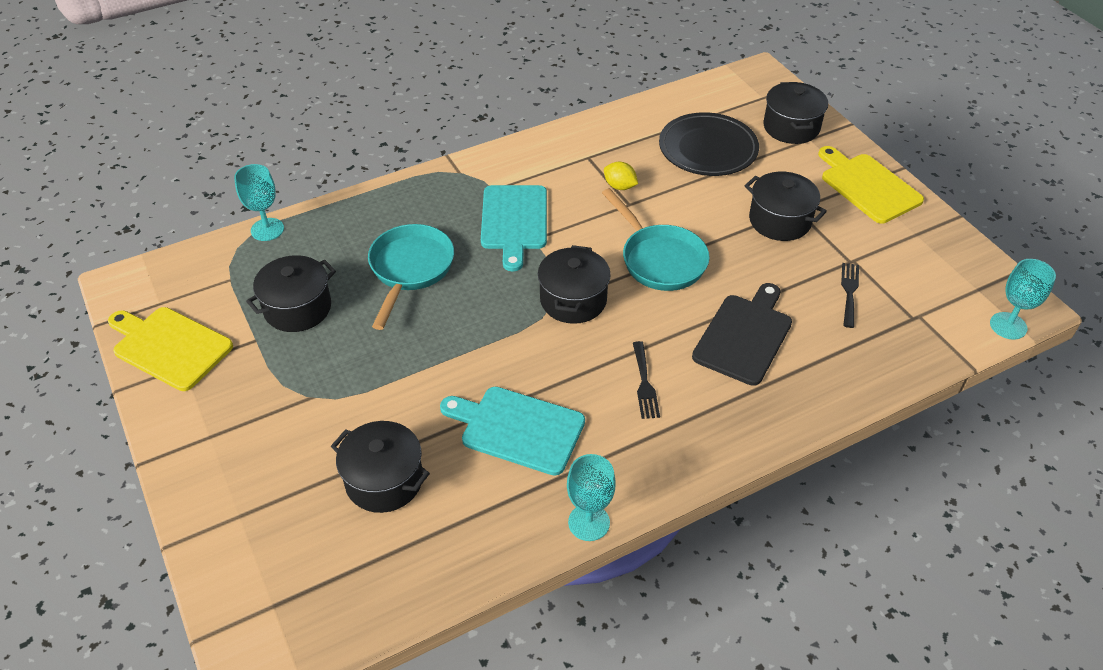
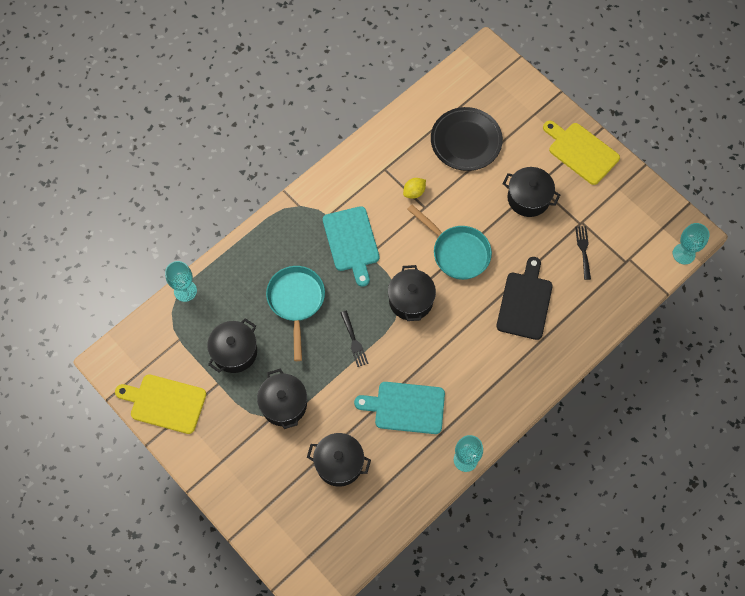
camera: 15 degrees left, 20 degrees up
(619, 186) = (414, 192): yellow lemon -> yellow lemon turned 60 degrees counterclockwise
(644, 384) = (472, 355): black fork -> black fork (354, 341)
(791, 127) = (519, 105): black pot -> black pot (284, 404)

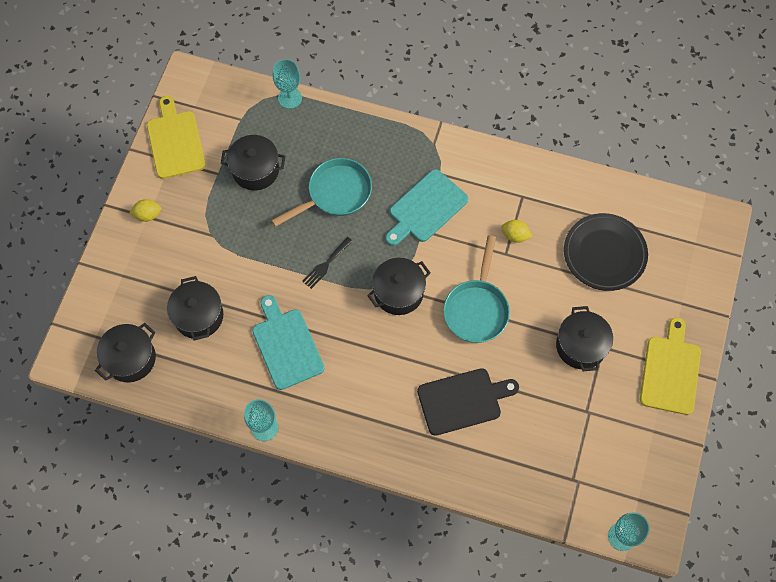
camera: 60 degrees right, 0 degrees up
(220, 460) = (147, 215): none -> yellow lemon
(284, 404) = (229, 238): black pot -> black pot (130, 358)
(583, 250) = (558, 429): black fork -> none

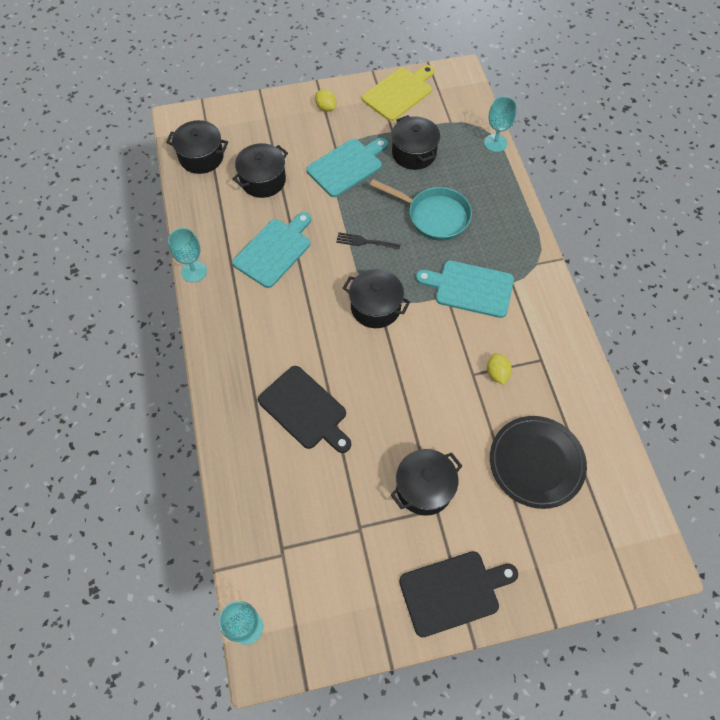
camera: 60 degrees right, 5 degrees down
(232, 234) = (347, 166): none -> turquoise cutting board
(477, 309) = (402, 377): turquoise pan -> none
(670, 371) = (453, 592): yellow cutting board -> black cutting board

